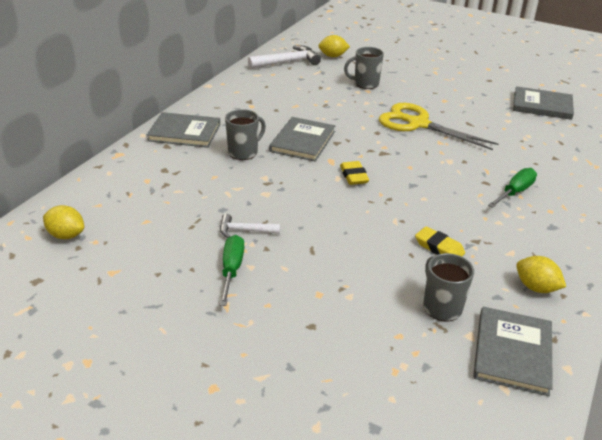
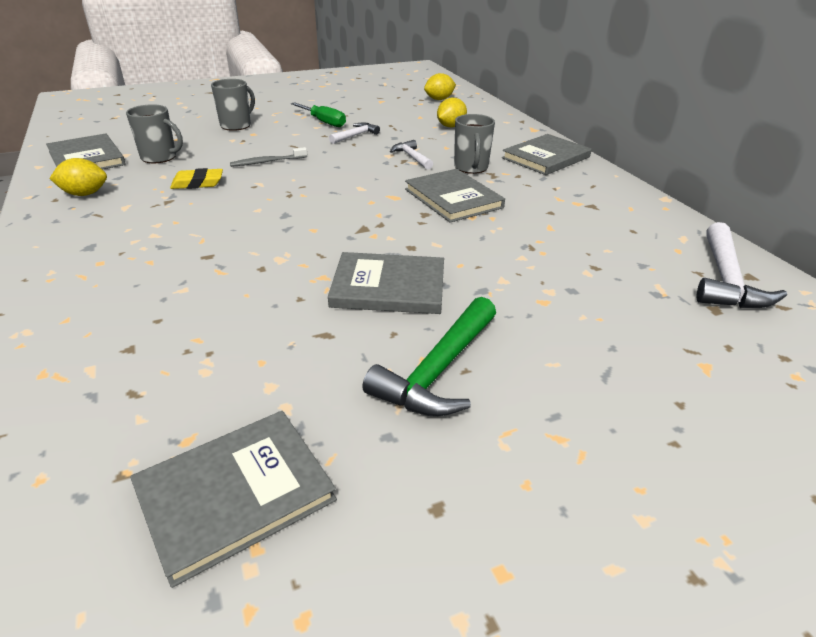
camera: 130 degrees right, 0 degrees up
(257, 182) = (411, 157): none -> white hammer
(333, 56) = (737, 339): yellow lemon -> yellow lemon (451, 126)
(354, 176) = (350, 195): yellow eraser -> none
(360, 241) = (267, 162): none -> grey toothbrush
(365, 84) = (572, 312): grey mug -> grey mug (236, 125)
(418, 124) = (388, 287): yellow scissors -> grey book
(444, 96) = (438, 371): none -> green hammer
(515, 192) = (160, 262): green screwdriver -> none

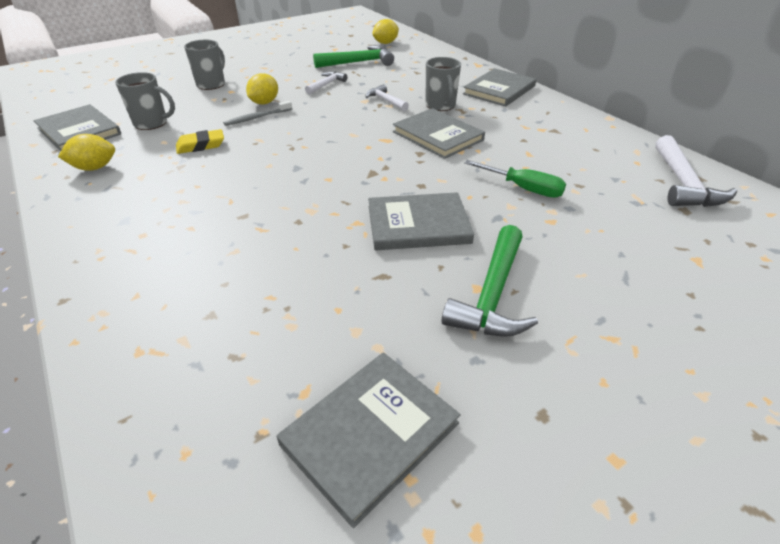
camera: 10 degrees left, 5 degrees up
(323, 122) = (291, 74): green screwdriver -> green screwdriver (523, 188)
(401, 116) = (359, 62): none -> green hammer
(451, 126) = (407, 68): yellow lemon -> yellow lemon (264, 103)

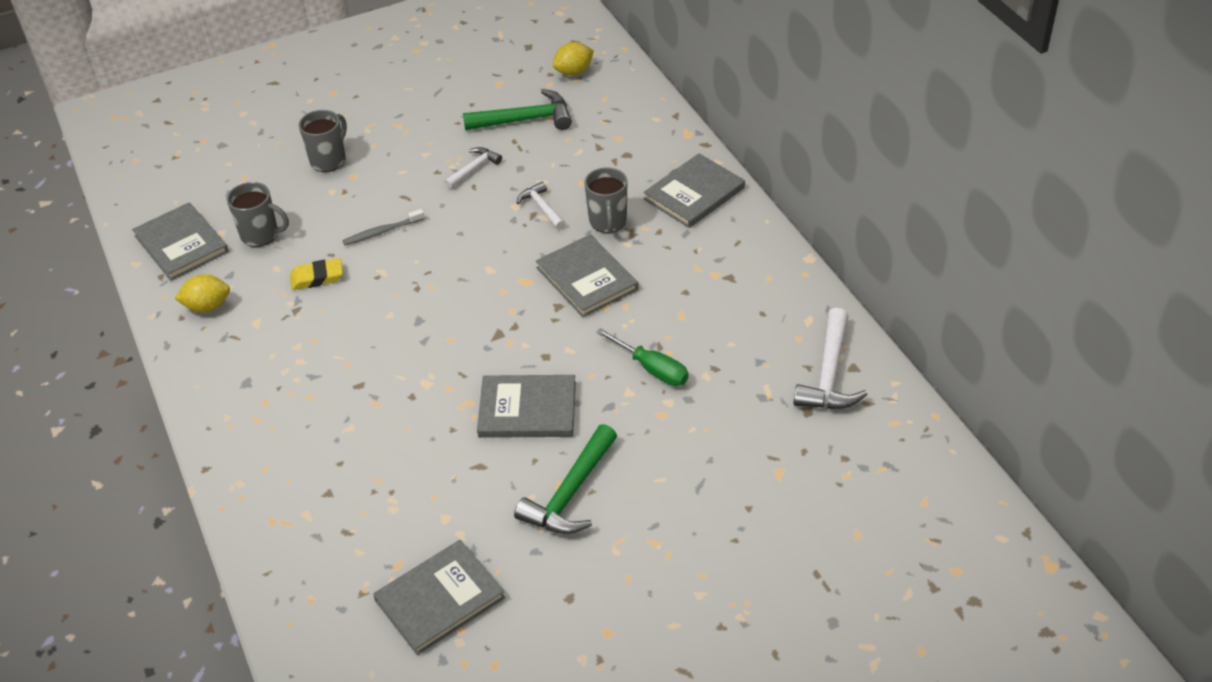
camera: 10 degrees right, 5 degrees up
(264, 103) = (392, 203): yellow lemon -> none

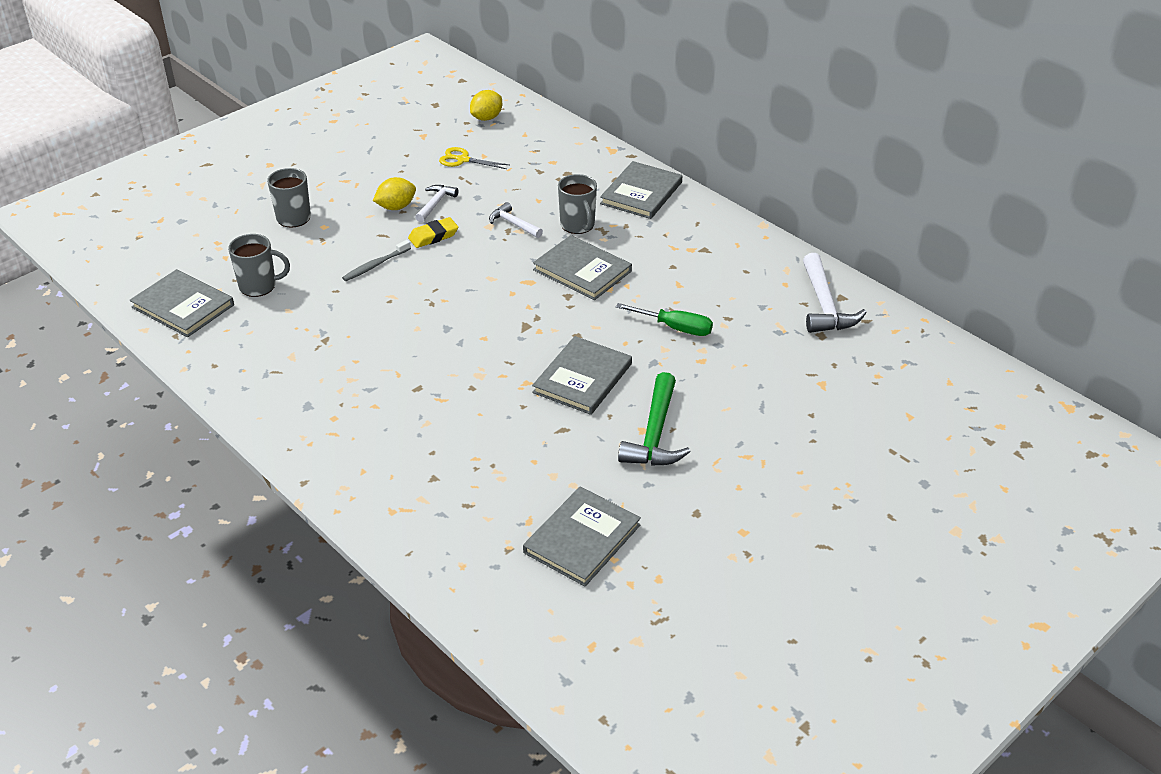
camera: 20 degrees left, 5 degrees down
(207, 306) = (236, 352): yellow lemon -> yellow lemon (396, 207)
(317, 278) = (332, 311): yellow eraser -> yellow eraser (433, 236)
(525, 120) = (463, 160): green hammer -> yellow scissors
(527, 410) = (583, 378): grey book -> grey book turned 45 degrees counterclockwise

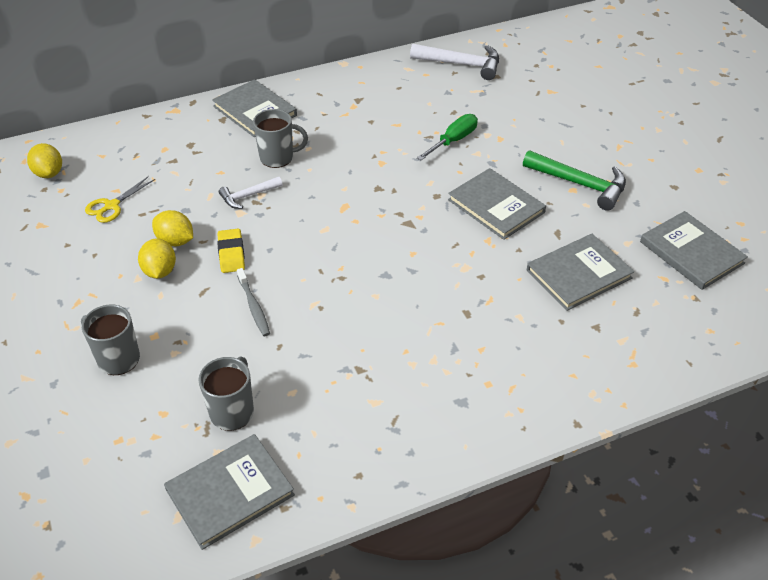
camera: 70 degrees left, 5 degrees up
(435, 204) = (175, 241): white hammer -> yellow lemon
(582, 270) = (347, 171): grey book -> grey book (578, 274)

